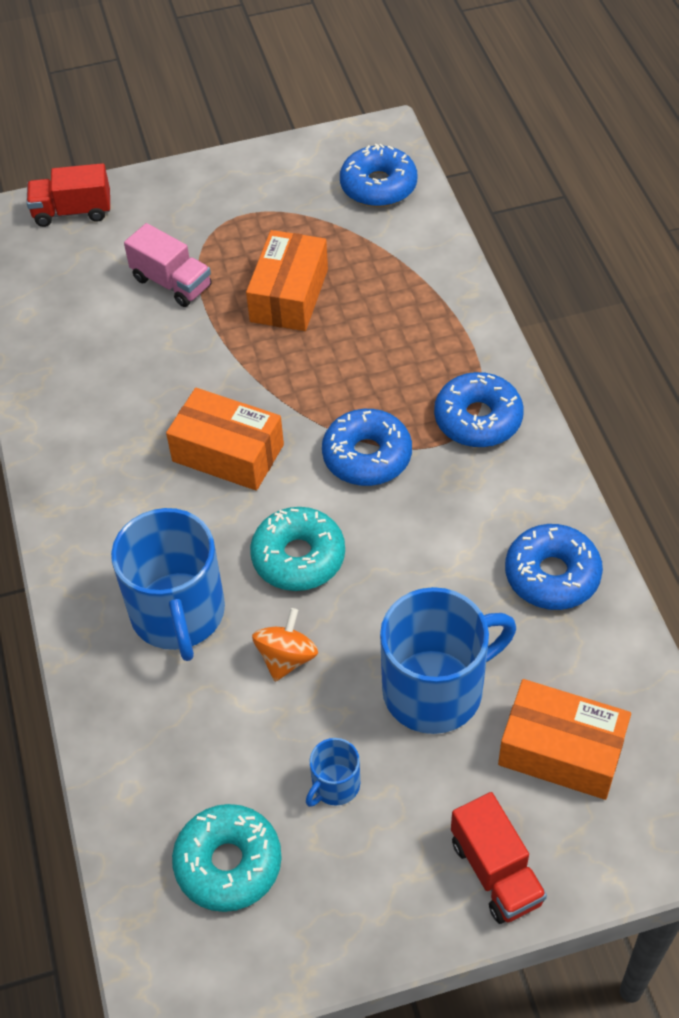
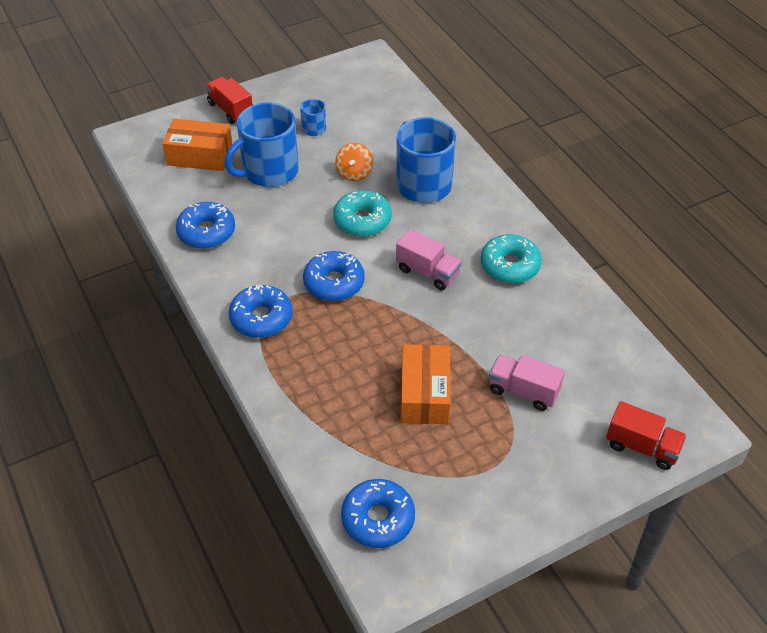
camera: 165 degrees right, 5 degrees down
(72, 212) = (642, 447): red truck -> red truck turned 45 degrees clockwise
(228, 453) = (428, 272): orange box -> pink truck
(228, 863) = (358, 96): turquoise donut -> turquoise donut (510, 265)

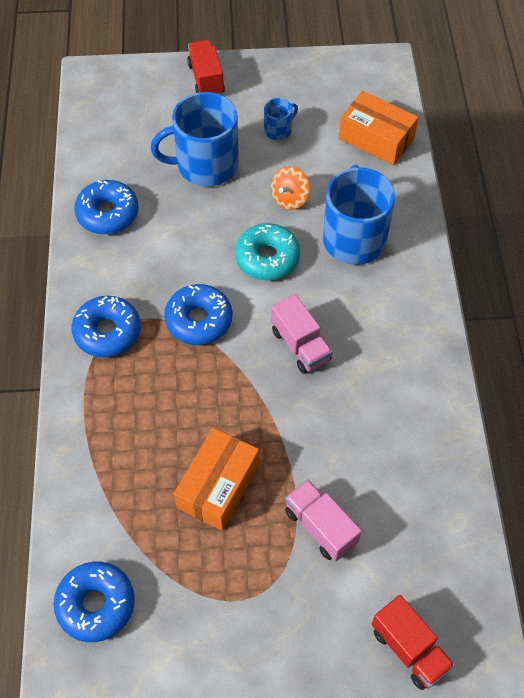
camera: 25 degrees right, 10 degrees up
(200, 156) = (148, 122): orange box -> orange box (376, 139)
(510, 265) = (391, 372): turquoise donut -> none

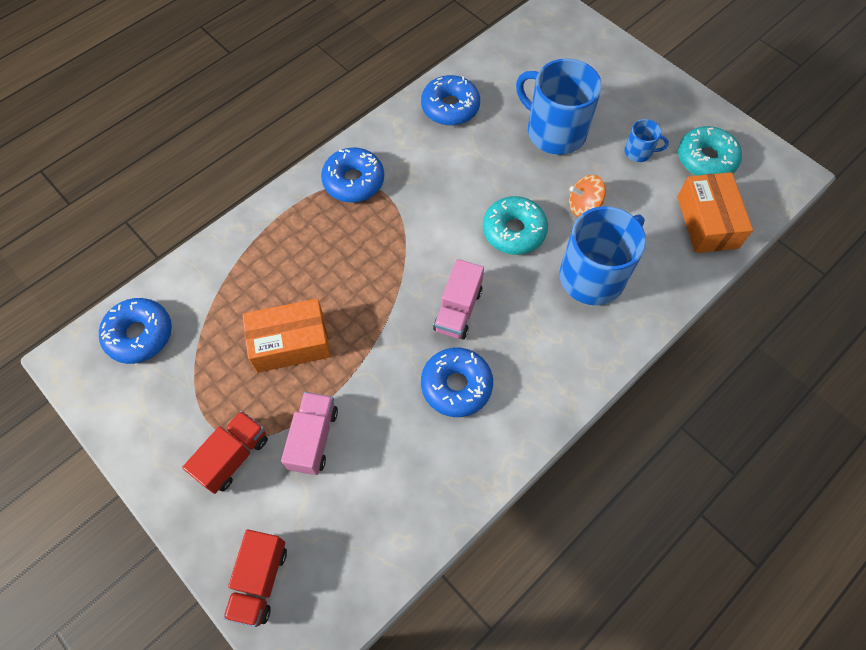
camera: 50 degrees right, 5 degrees up
(199, 320) = (416, 228): blue donut -> blue donut (456, 385)
(206, 79) = (632, 74): red truck -> red truck (233, 456)
(325, 98) = (706, 159): none -> turquoise donut

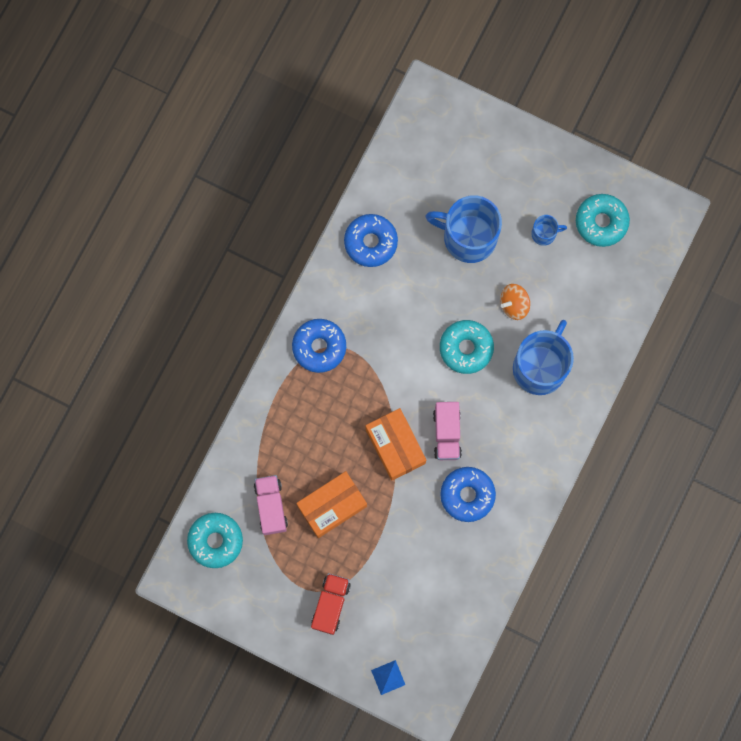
camera: 20 degrees left, 15 degrees up
(139, 335) = (215, 541): blue donut -> turquoise donut
(260, 580) = (388, 677): red truck -> blue pyramid
(313, 438) = (381, 571): pink truck -> pink truck (271, 506)
(707, 222) = (616, 285): orange box -> orange box (395, 446)

